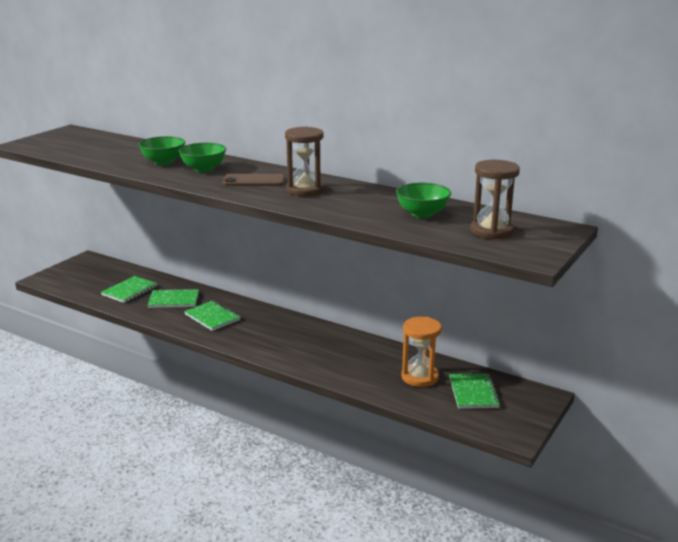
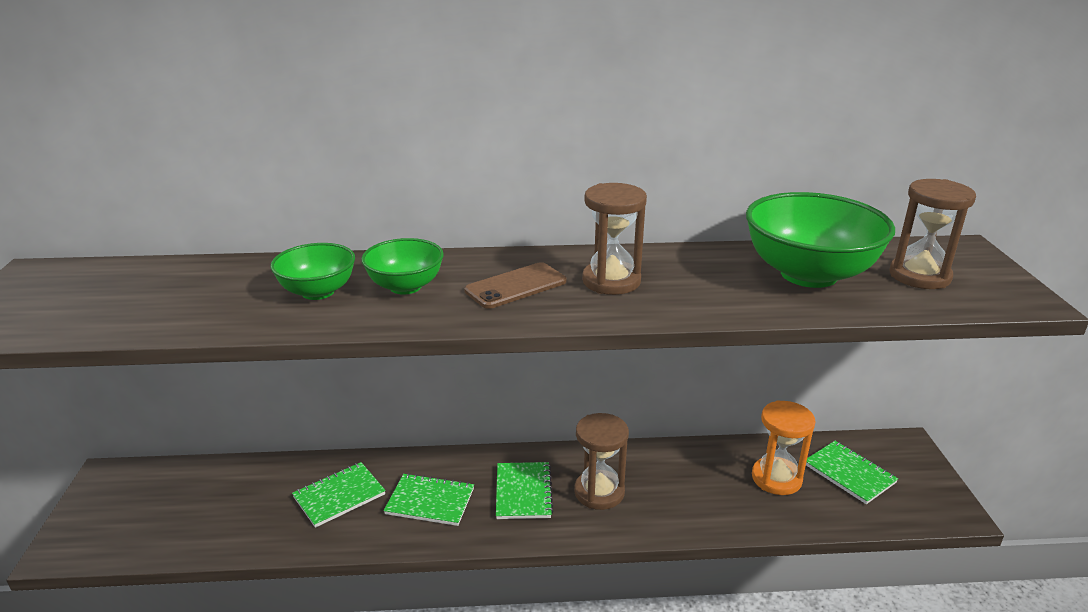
camera: 35 degrees left, 5 degrees up
(129, 291) = (249, 508): green notebook -> green notebook (523, 492)
(303, 345) = (599, 492): none -> brown hourglass
(422, 214) = (808, 274): green bowl -> green bowl, size x1.78

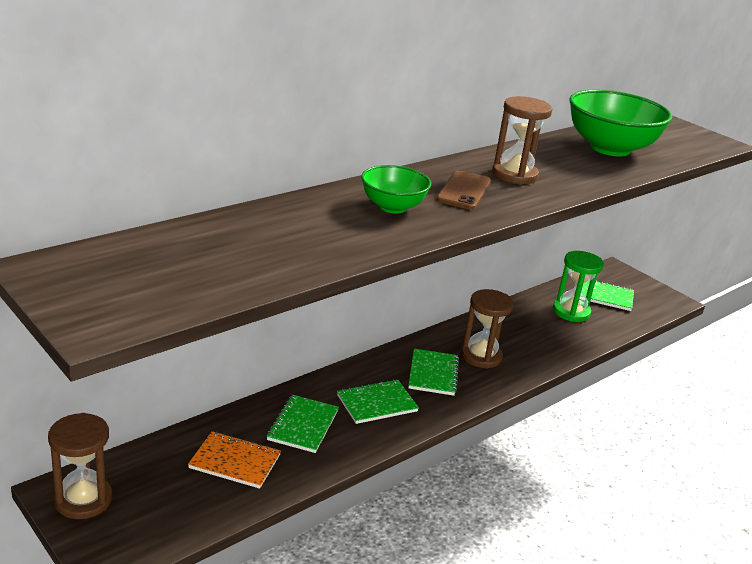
camera: 40 degrees left, 0 degrees up
(246, 506) = (235, 461): none -> orange notebook
(318, 292) = (337, 225): green bowl -> none
(523, 492) = (433, 374): green notebook -> green notebook turned 45 degrees clockwise
(776, 478) = (571, 312): orange hourglass -> green hourglass
(919, 276) = (661, 138): brown hourglass -> brown hourglass (83, 500)

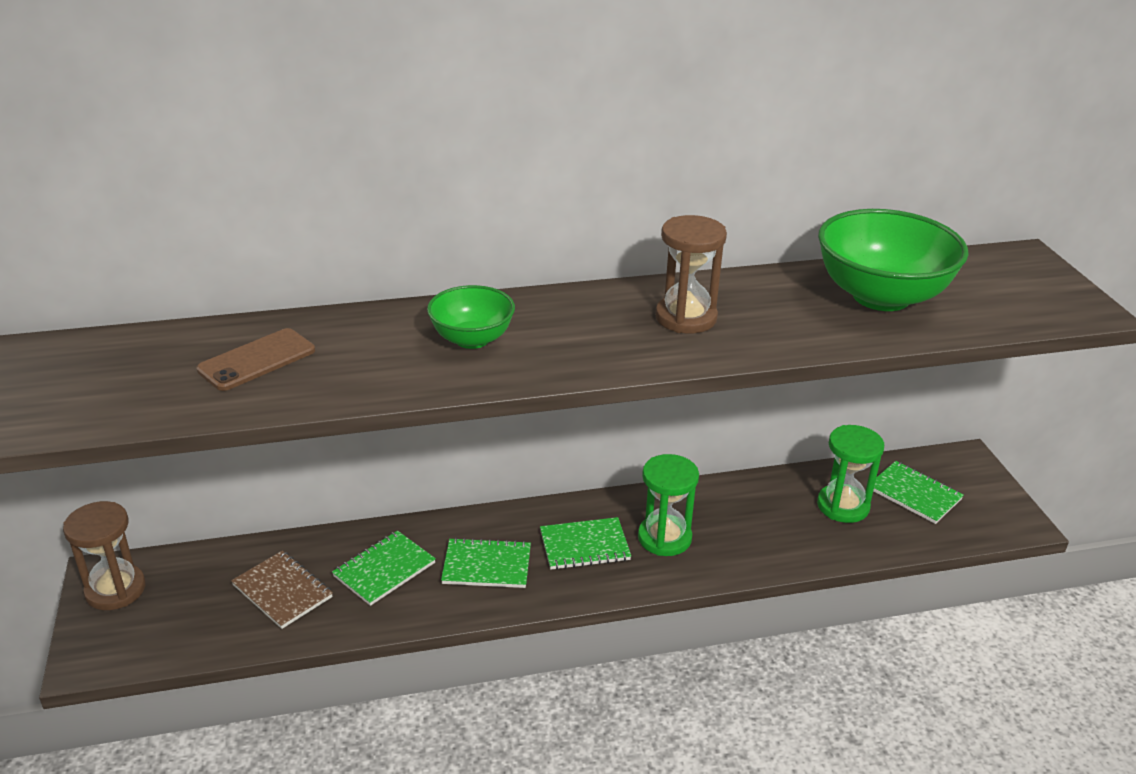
camera: 30 degrees right, 5 degrees up
(235, 461) = (282, 591): orange notebook -> brown notebook
(433, 374) = (584, 546): green notebook -> green notebook turned 45 degrees clockwise
(464, 191) = (589, 330): brown phone -> brown phone (257, 360)
(481, 356) = (664, 538): brown hourglass -> green hourglass

